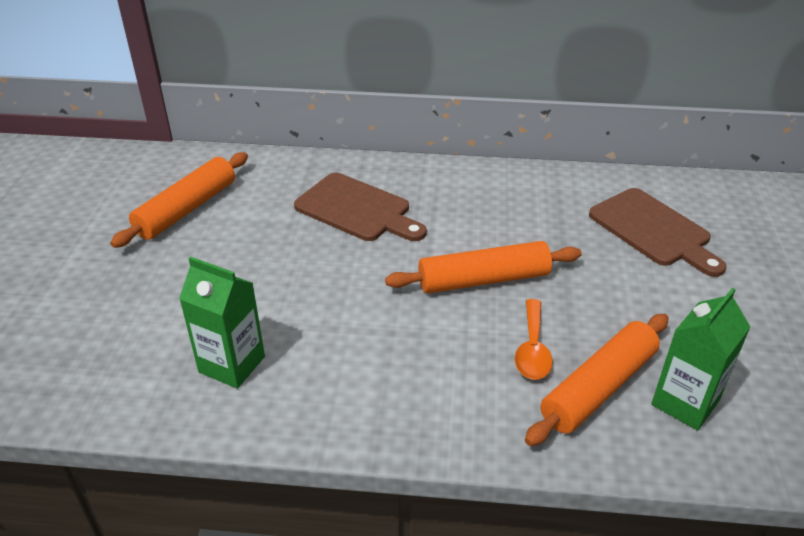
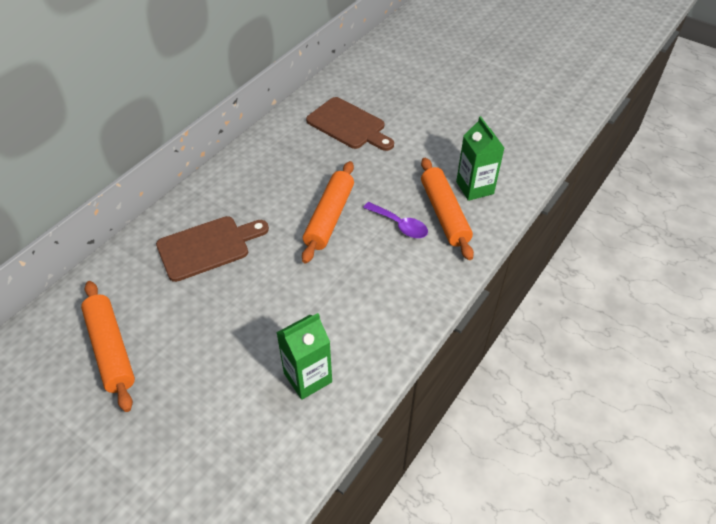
camera: 60 degrees left, 10 degrees up
(532, 349) = (400, 225): orange spoon -> purple spoon
(653, 230) = (349, 125): brown cutting board -> brown cutting board turned 45 degrees clockwise

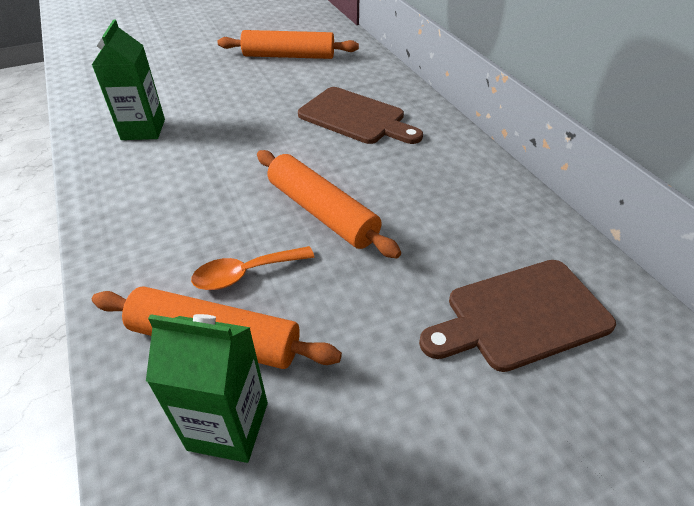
camera: 120 degrees right, 5 degrees down
(208, 247) = (356, 117): brown cutting board -> brown cutting board turned 60 degrees counterclockwise
(400, 225) = (245, 273): purple spoon -> orange spoon

